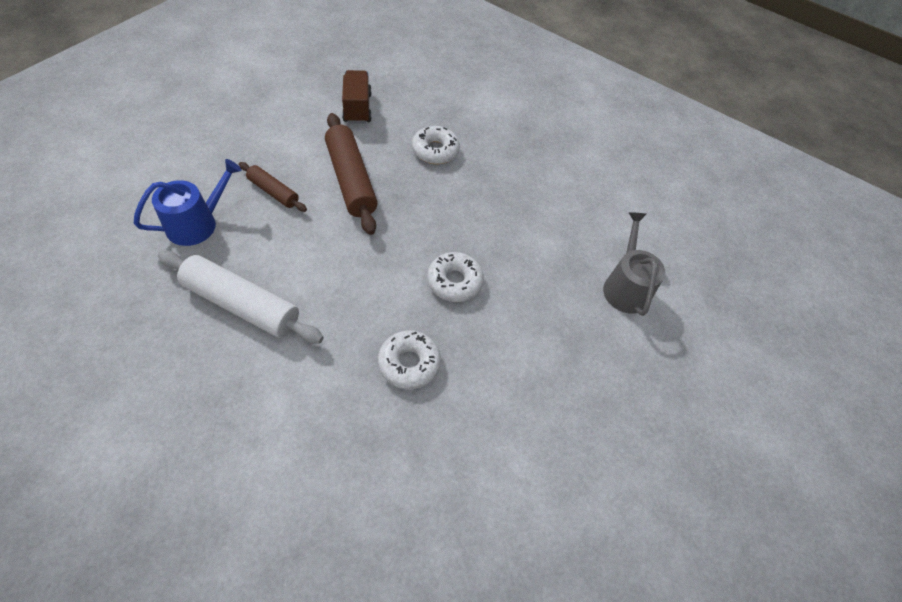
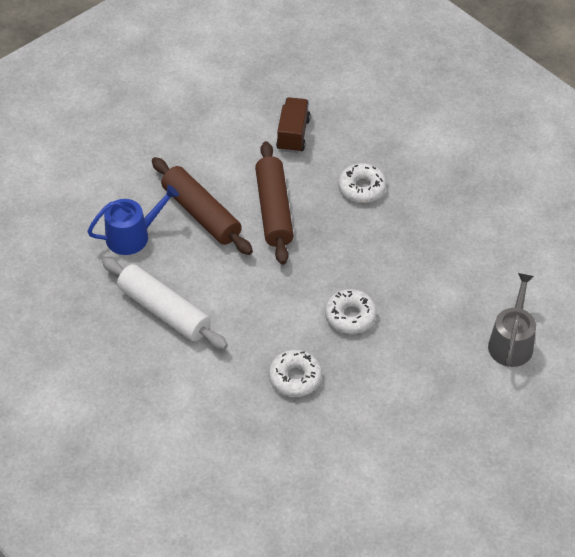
camera: 20 degrees right, 5 degrees down
(273, 192) = (201, 214): brown rolling pin -> brown rolling pin, size x1.81

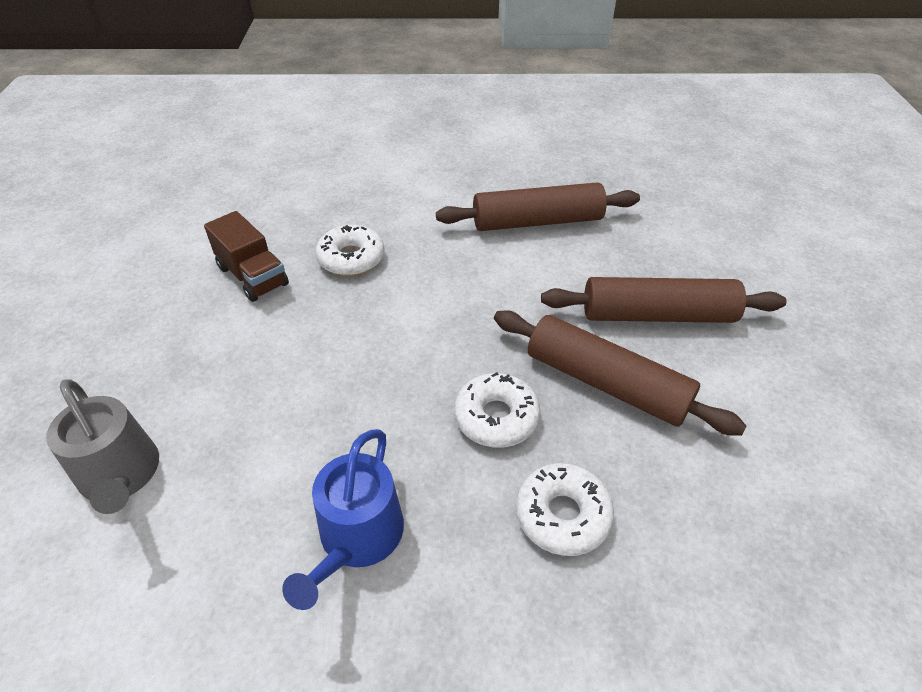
camera: 130 degrees right, 5 degrees down
(133, 236) = (667, 249): blue watering can -> blue watering can (357, 538)
(164, 311) = (537, 222): white rolling pin -> brown rolling pin
(293, 134) = (758, 507): brown truck -> brown truck (253, 276)
(350, 316) = (366, 345): white donut -> white donut (496, 417)

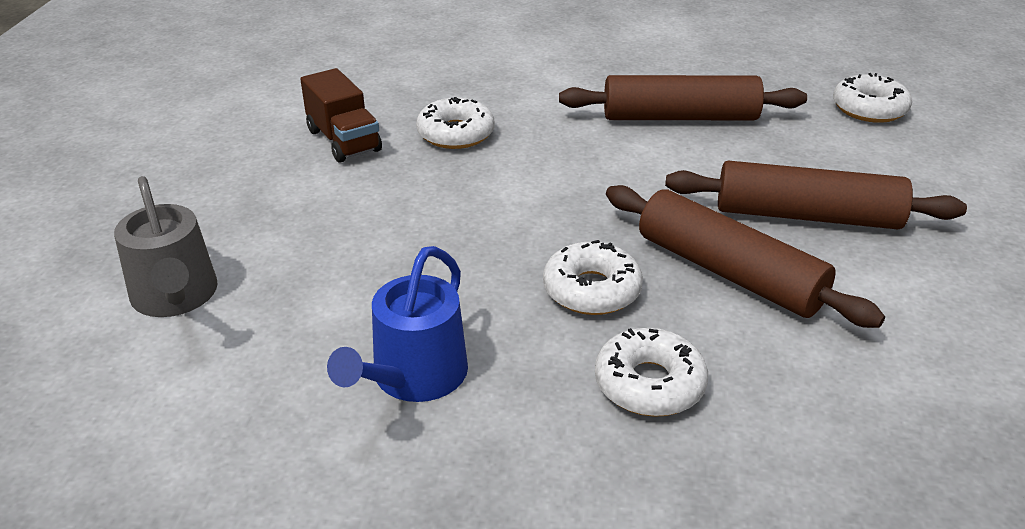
camera: 10 degrees right, 10 degrees down
(685, 198) = (869, 109): none -> white donut

